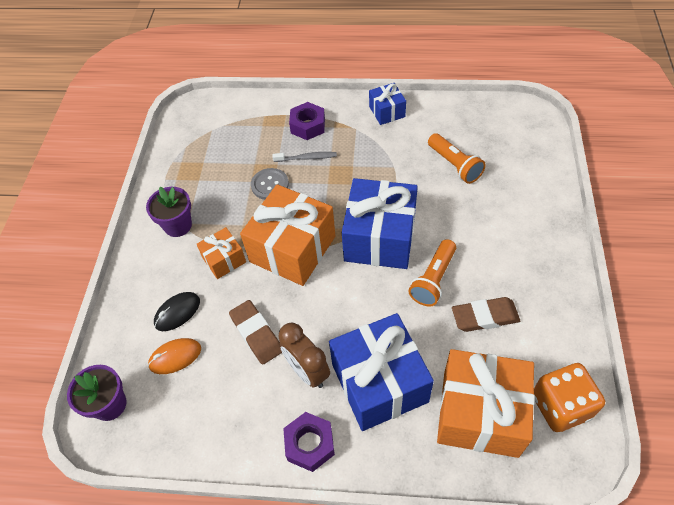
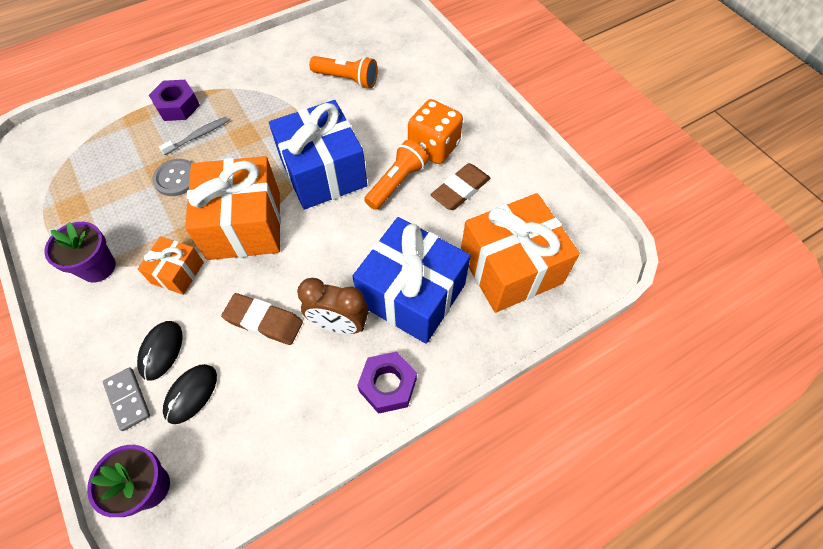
camera: 40 degrees left, 5 degrees up
(136, 334) = (128, 399): none -> grey domino
(175, 357) = (191, 394): orange mouse -> black mouse
(387, 112) = (250, 60): blue gift -> none
(433, 279) = (396, 183): orange flashlight -> orange flashlight turned 135 degrees counterclockwise
(560, 406) = (565, 225): orange dice -> orange dice (433, 147)

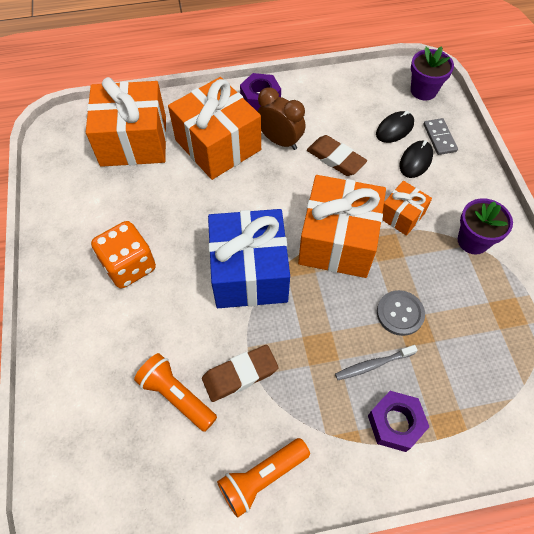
camera: 160 degrees left, 0 degrees up
(396, 183) = (184, 239): orange flashlight -> orange flashlight (262, 477)
(412, 294) = (218, 145): blue gift -> orange gift
(460, 190) = (132, 214): brown eraser -> brown eraser (240, 375)

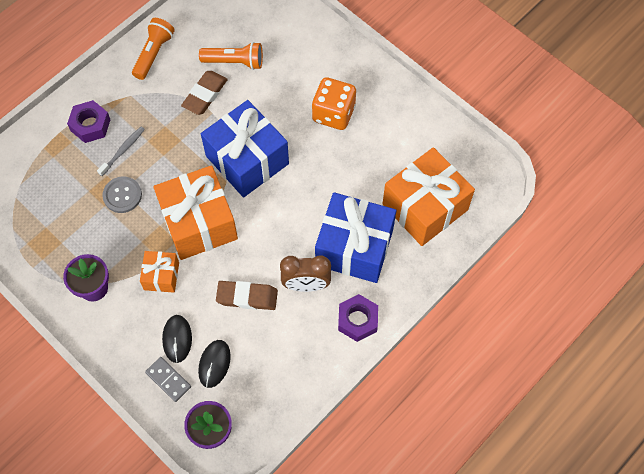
camera: 145 degrees right, 5 degrees up
(218, 145) = (354, 247): orange gift -> blue gift

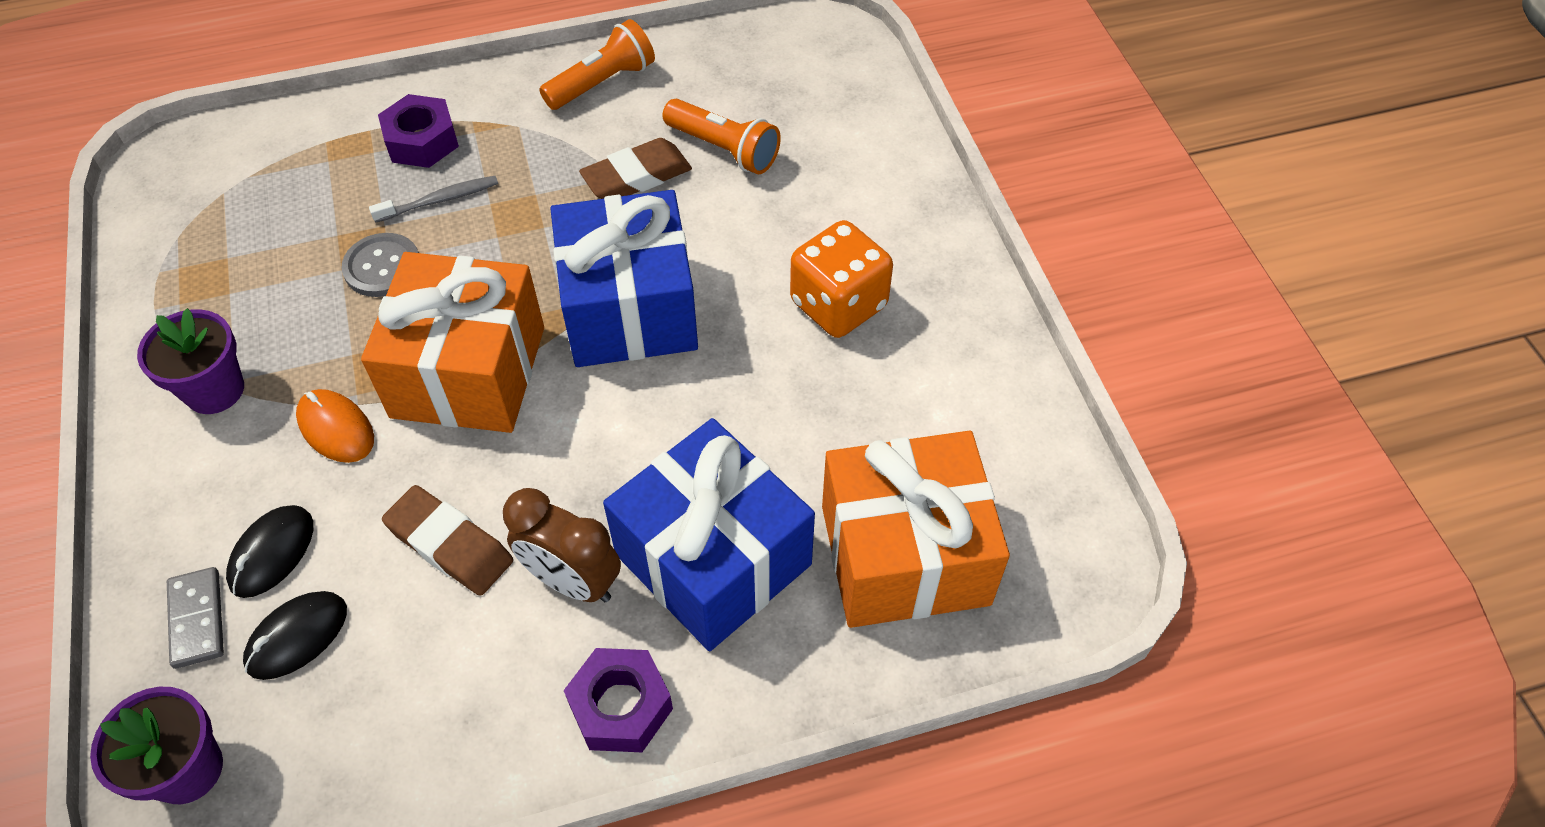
camera: 30 degrees right, 10 degrees down
(161, 276) = (336, 428): orange gift -> orange mouse

